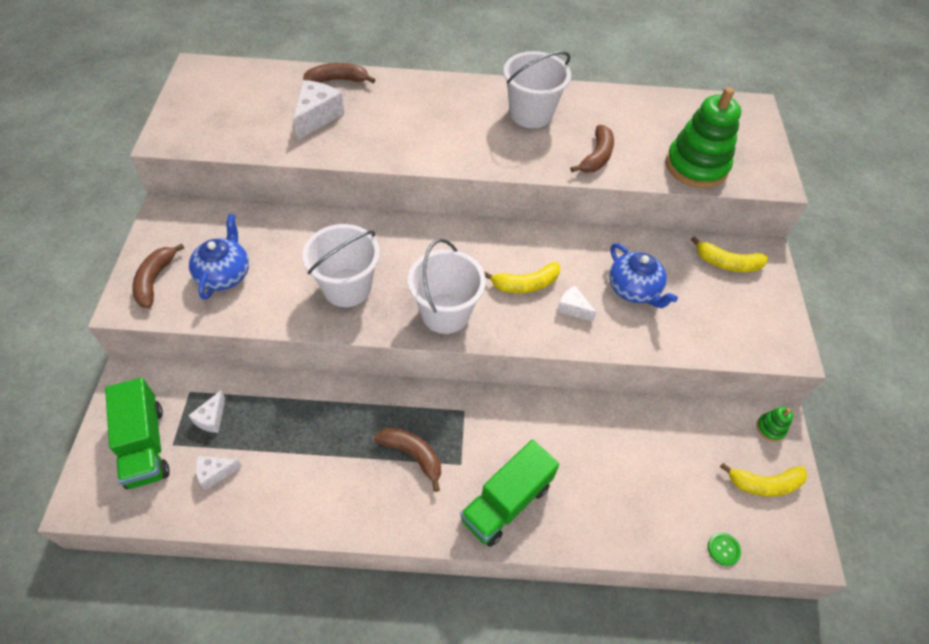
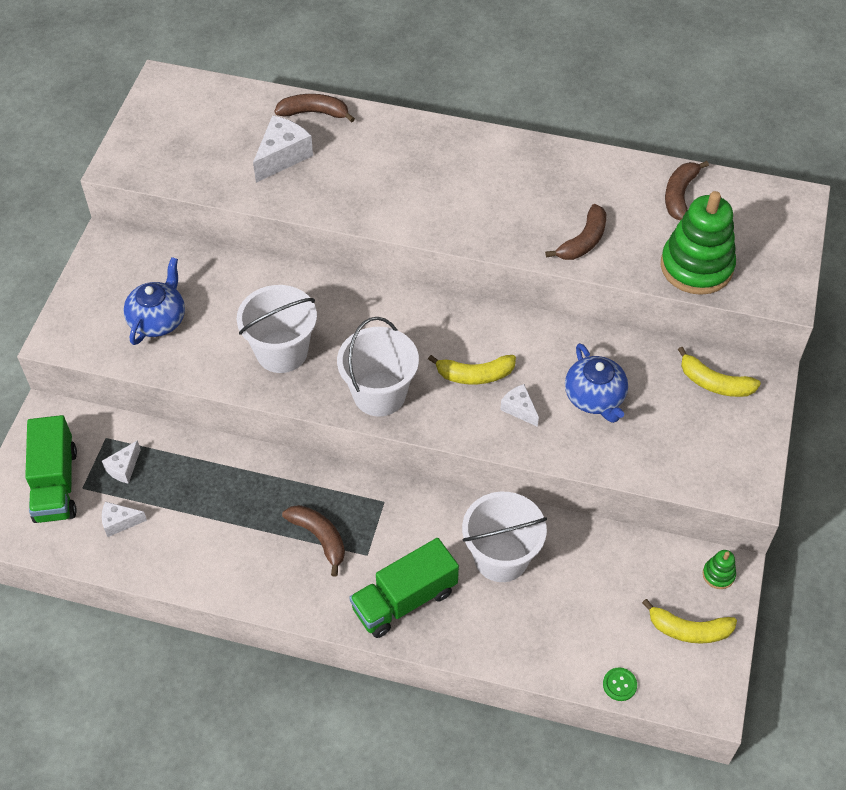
camera: 15 degrees right, 0 degrees up
(155, 280) = (88, 316): brown banana -> brown banana (680, 195)
(531, 114) = (523, 179): white bucket -> white bucket (501, 557)

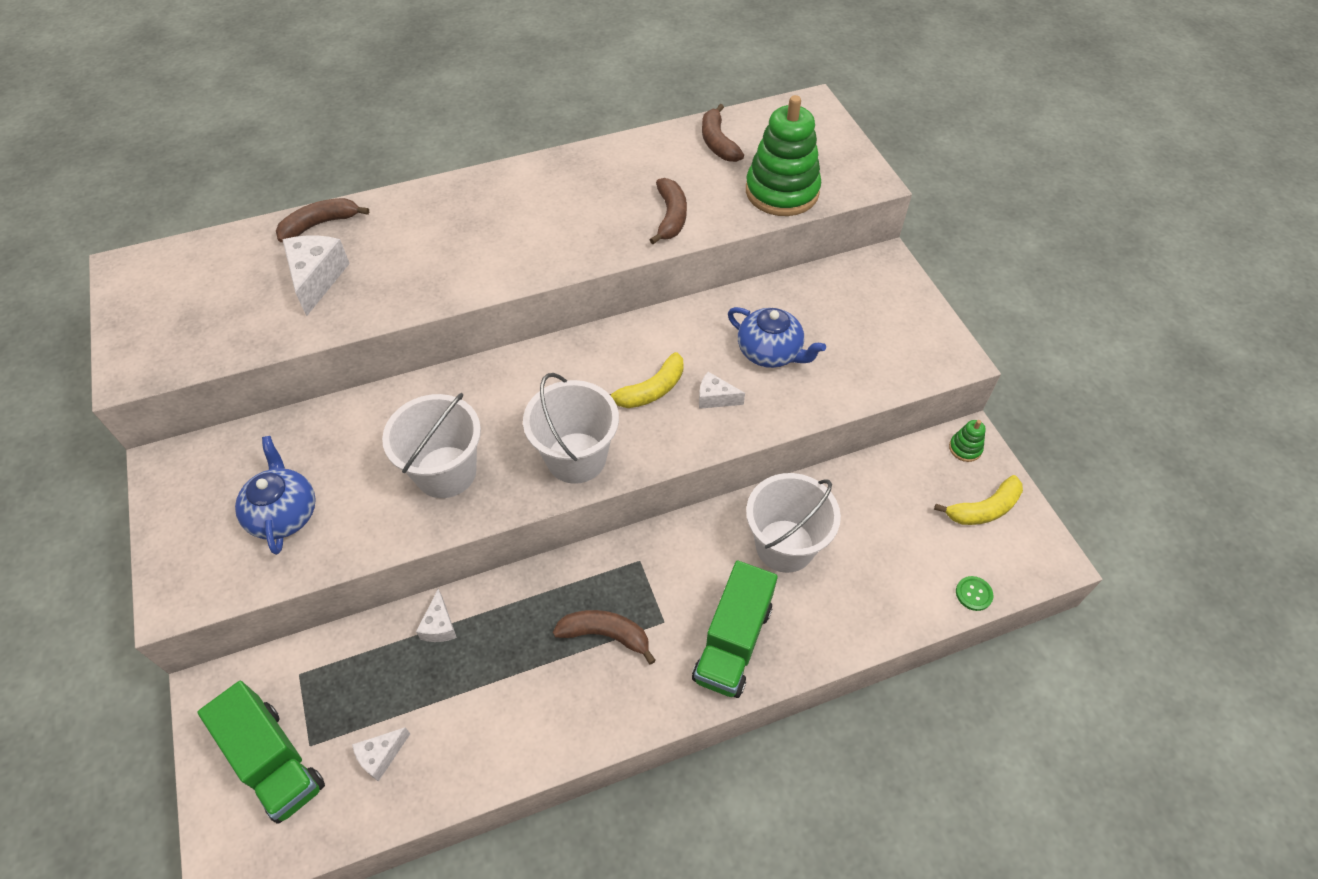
camera: 35 degrees left, 0 degrees up
(124, 468) = (343, 694): white cheese -> white cheese (439, 625)
(714, 383) = (853, 287): yellow banana -> none

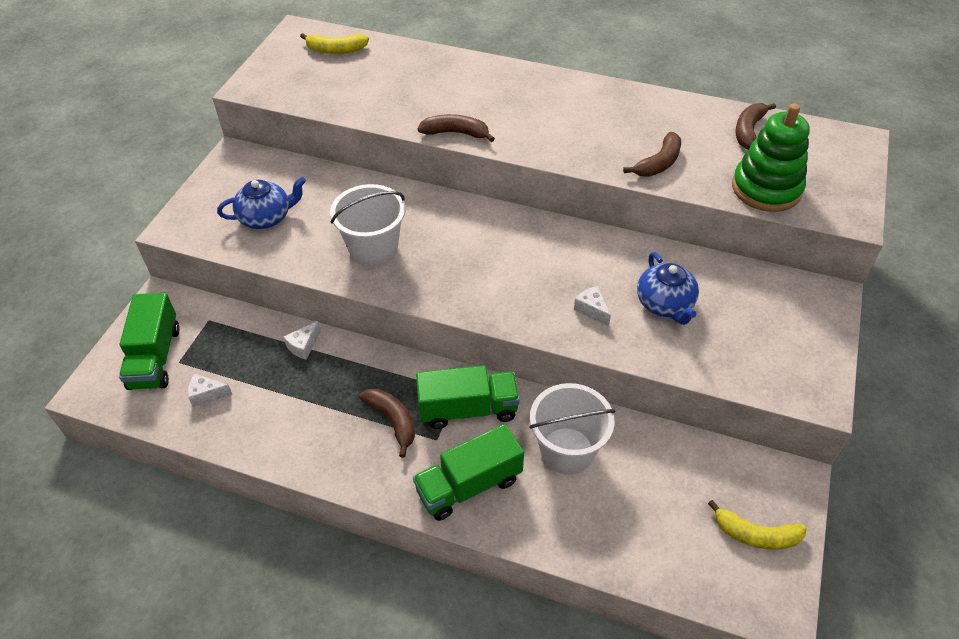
camera: 40 degrees right, 5 degrees down
(284, 514) = (266, 217): blue teapot -> blue teapot turned 45 degrees clockwise
(317, 279) = (391, 87): white cheese -> none
(320, 224) = (423, 56): brown banana -> brown banana (456, 133)
(576, 458) = (460, 290): white bucket -> none
(650, 390) = (551, 278): yellow banana -> yellow banana (336, 50)
(665, 571) = (468, 409): none -> green truck
(965, 448) = (784, 481): green stacking toy -> none
(973, 594) = (683, 586): green button -> none

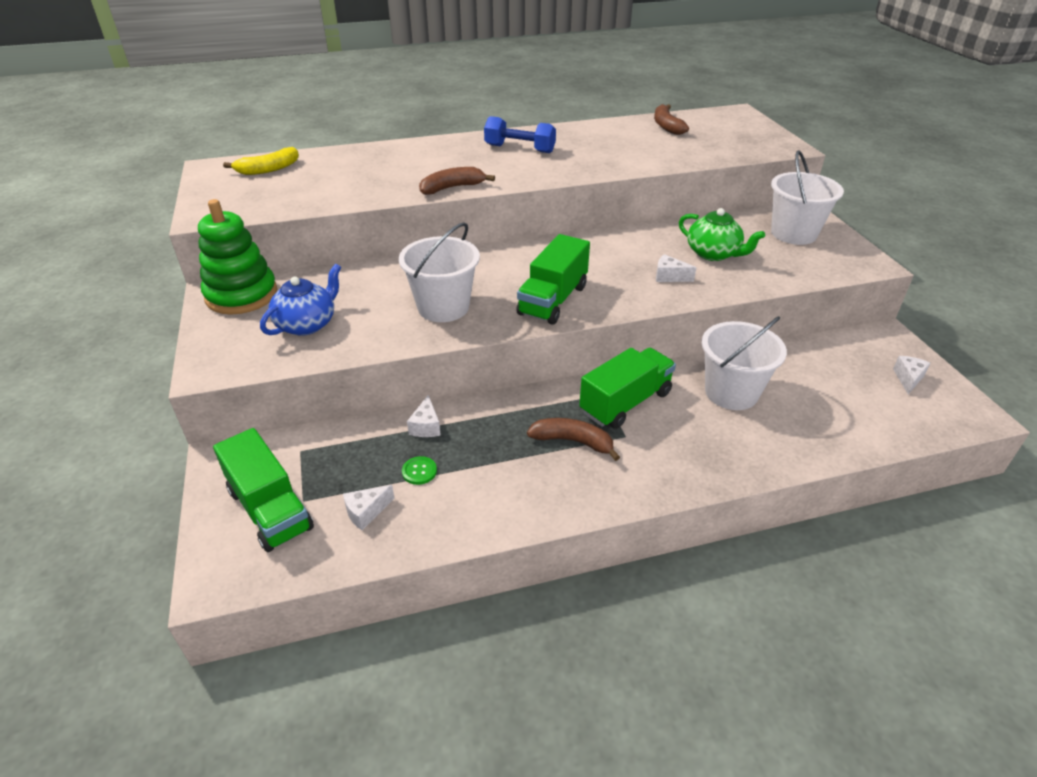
camera: 35 degrees left, 10 degrees down
(266, 382) = (419, 471): none -> green button
(469, 485) = (689, 454): green truck -> green truck (553, 300)
(564, 106) = (519, 149): none -> blue dumbbell
(658, 163) = (632, 158): brown banana -> none
(665, 304) = (713, 254): blue teapot -> green teapot
(755, 534) = (908, 379): yellow banana -> white cheese
(766, 189) = (720, 150): green stacking toy -> green stacking toy (241, 295)
(779, 319) = (793, 233): none -> white bucket

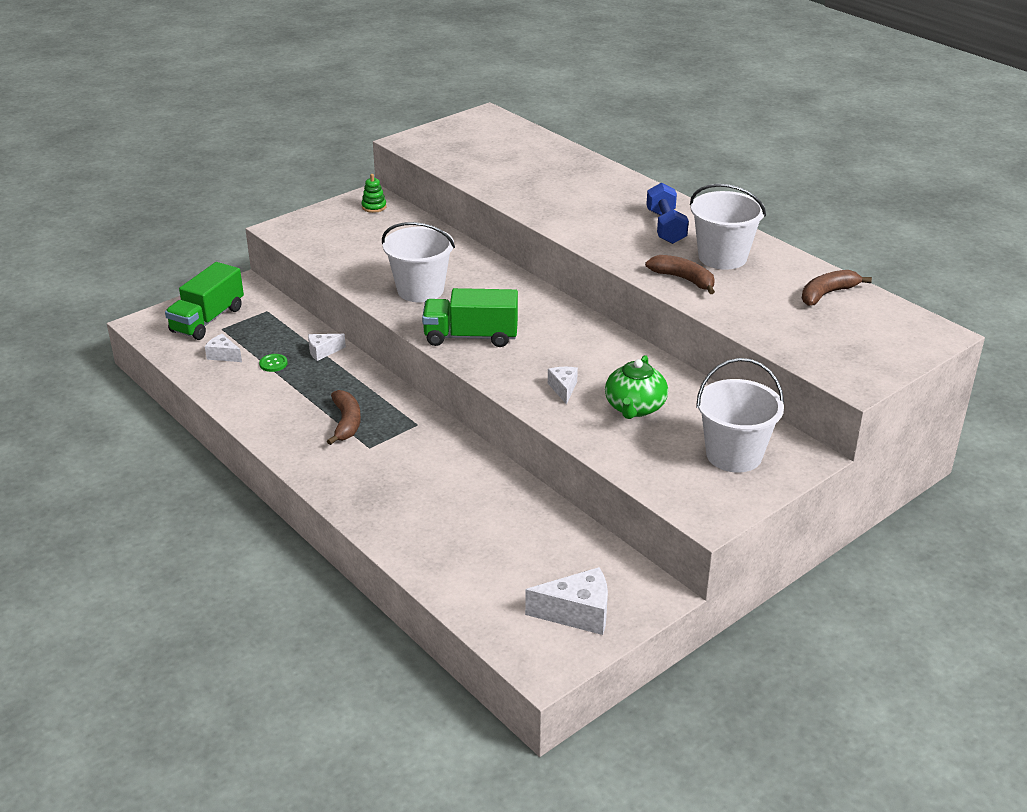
camera: 65 degrees right, 5 degrees down
(241, 295) = (374, 207): green stacking toy -> green stacking toy, size x0.42
(268, 169) = (504, 136): yellow banana -> none
(307, 324) = (356, 243): blue teapot -> none
(452, 188) = (546, 218): brown banana -> brown banana (683, 279)
(625, 402) = (414, 438): green truck -> none
(731, 392) = (469, 495): white bucket -> white bucket (722, 257)
(908, 379) = (577, 613): white cheese -> white cheese, size x1.73

